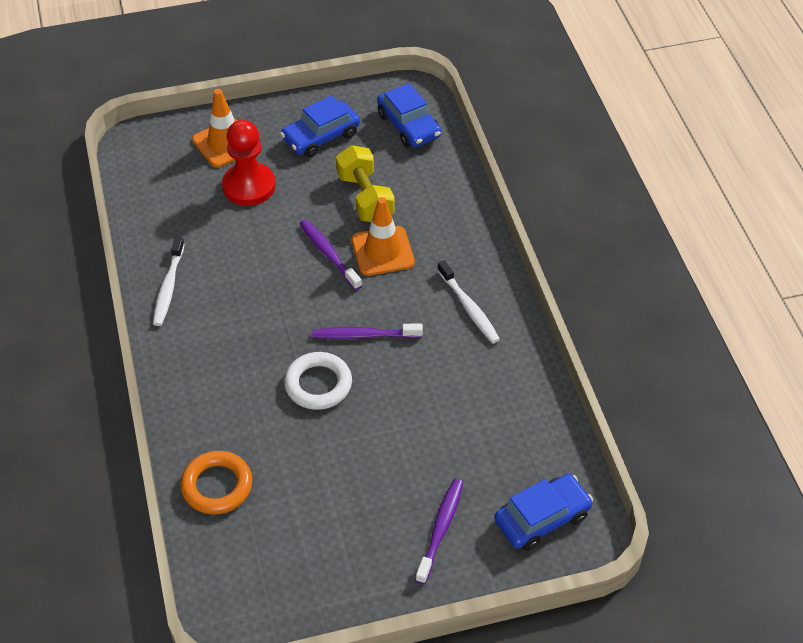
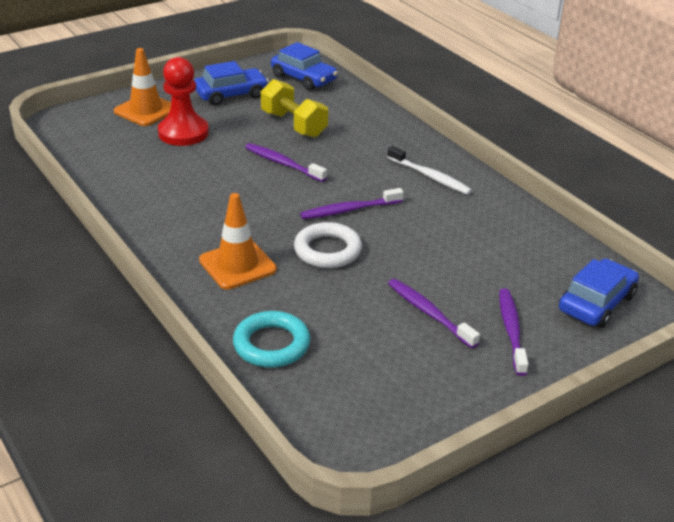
camera: 20 degrees left, 15 degrees down
(168, 287) = (142, 209): white toothbrush -> none
(217, 486) = (271, 344): orange ring -> turquoise ring
(321, 136) = (231, 94): blue car -> blue car turned 150 degrees counterclockwise
(375, 488) = (429, 313): none -> purple toothbrush
(382, 251) = (330, 154): orange traffic cone -> orange traffic cone (237, 265)

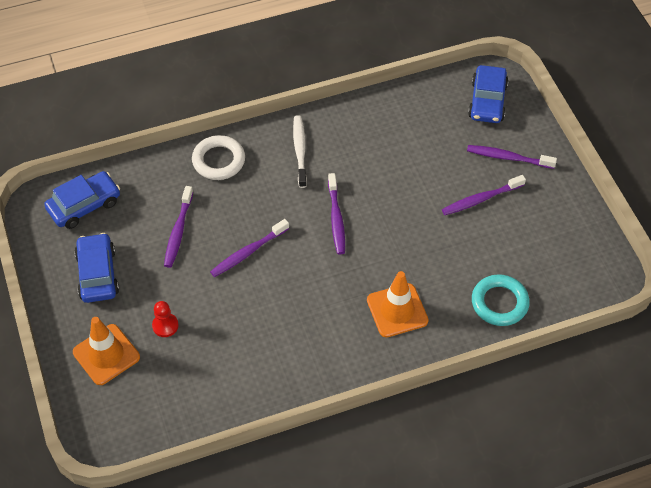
camera: 75 degrees left, 20 degrees up
(183, 133) = (165, 325): red pawn -> red pawn, size x0.51
(293, 124) = (178, 231): yellow dumbbell -> purple toothbrush
(327, 250) = (390, 245): white ring -> white ring (218, 161)
(430, 176) = (300, 151): white toothbrush -> white toothbrush turned 60 degrees counterclockwise
(596, 303) = (487, 101): blue car -> blue car turned 135 degrees counterclockwise

